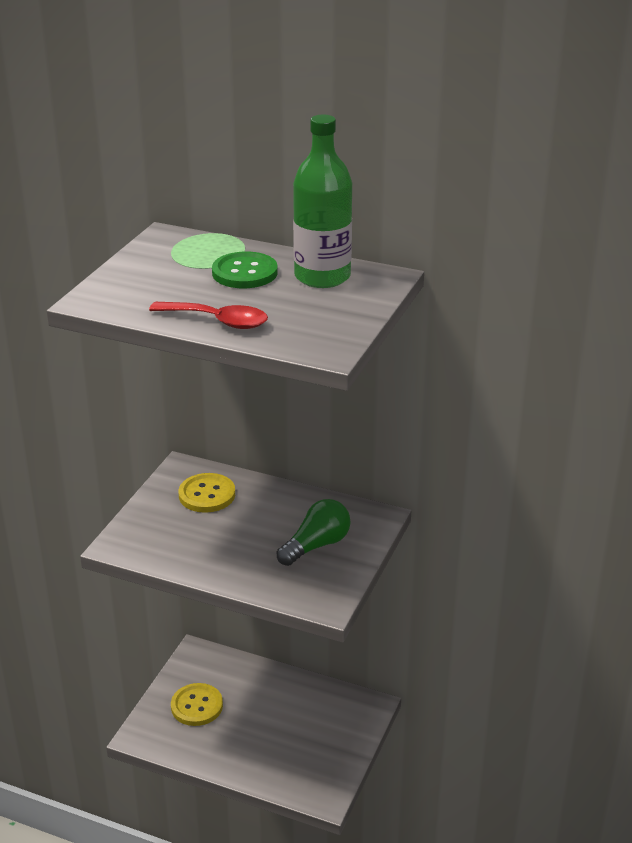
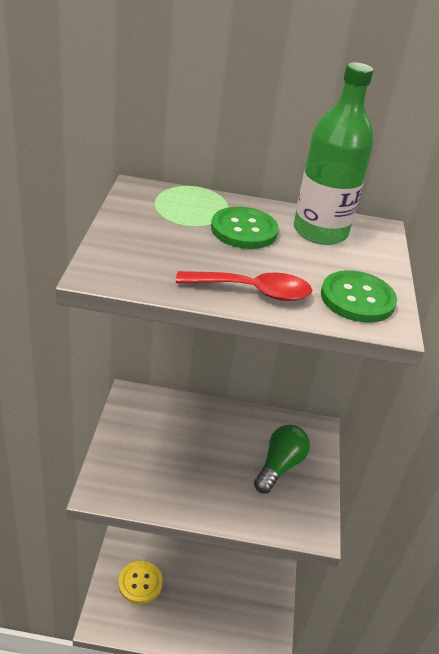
camera: 20 degrees left, 5 degrees up
(207, 495) = (163, 423): yellow button -> none
(314, 332) = (357, 299): none -> green button

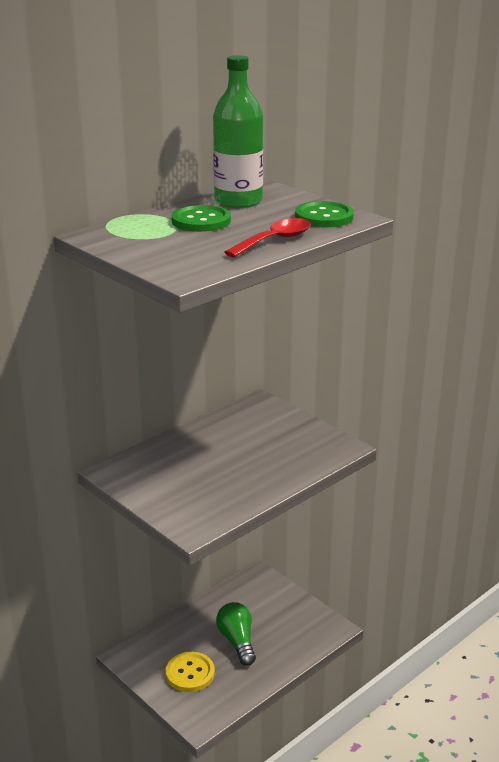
camera: 45 degrees left, 10 degrees down
(279, 466) = (272, 434): green light bulb -> green light bulb (237, 641)

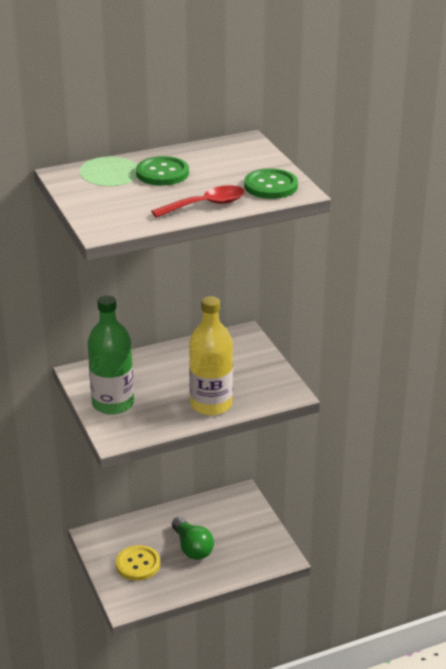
camera: 20 degrees right, 5 degrees up
(237, 641) = (192, 548): green light bulb -> green light bulb turned 150 degrees clockwise
(238, 201) = (212, 156): green bottle -> green bottle (113, 403)
(272, 473) = (211, 404): none -> yellow bottle

